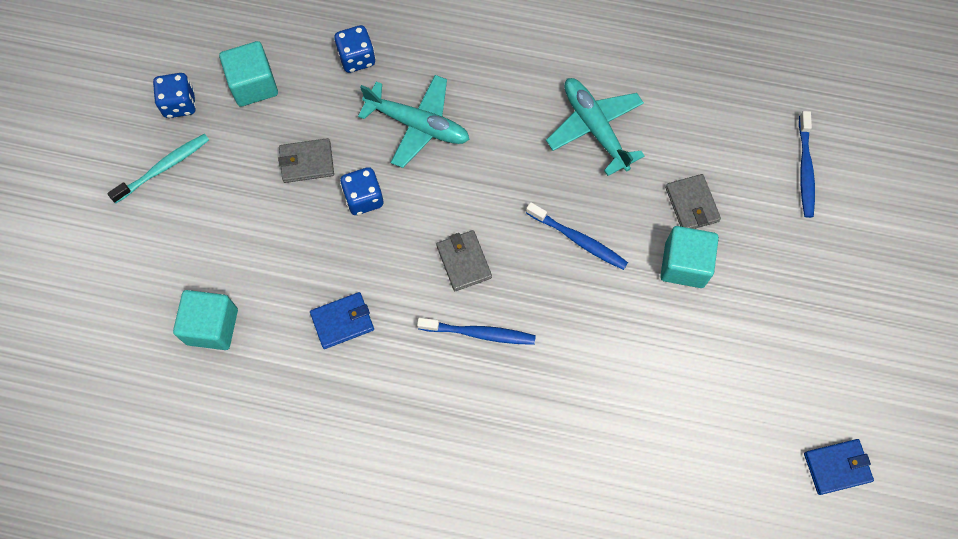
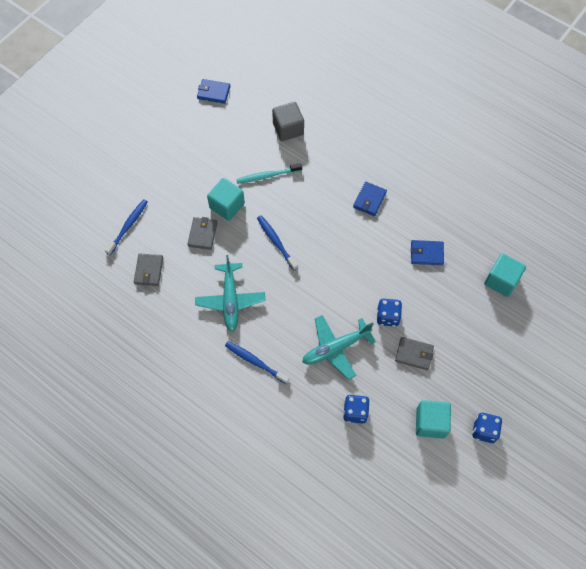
camera: 155 degrees left, 5 degrees down
(164, 168) = (506, 389): turquoise toothbrush -> turquoise toothbrush (267, 176)
(418, 125) = (335, 348): turquoise plane -> turquoise plane turned 75 degrees counterclockwise
(464, 262) = (345, 257): grey wallet -> grey wallet (149, 270)
(469, 375) = (369, 200): none -> blue wallet
(479, 333) = (354, 217): blue toothbrush -> blue toothbrush (255, 362)
(668, 451) = (288, 129): none -> grey cube

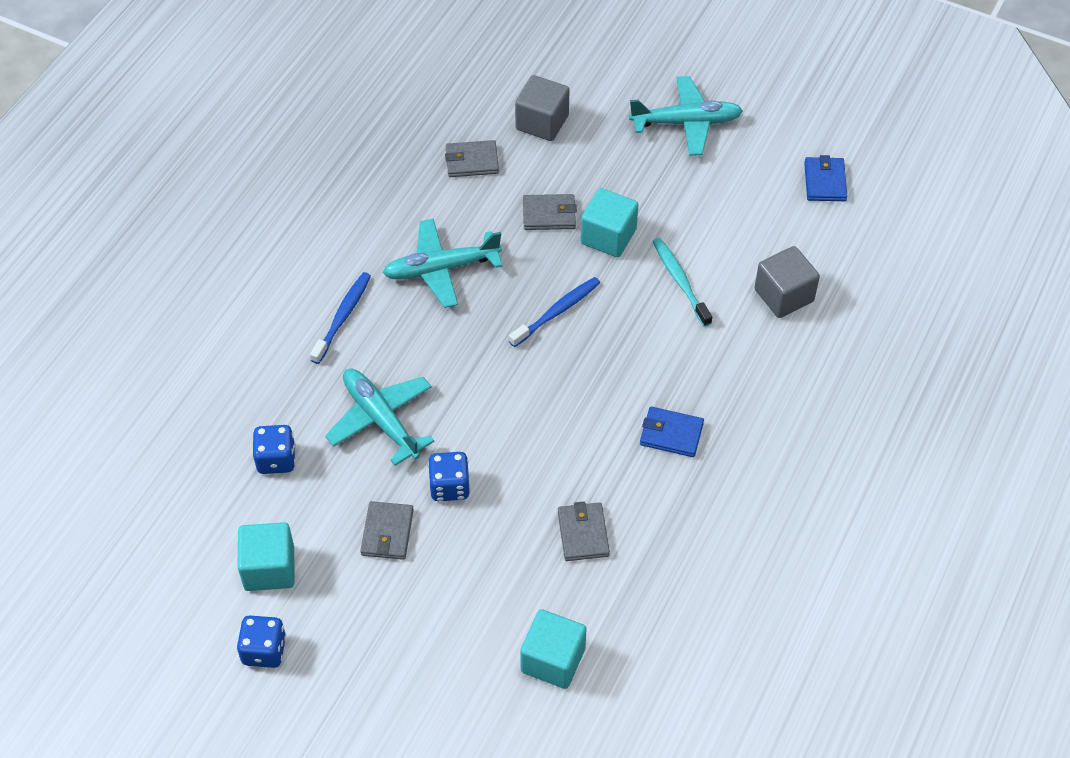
camera: 80 degrees right, 10 degrees down
(128, 226) = (542, 122): blue toothbrush -> grey cube
(151, 150) = (686, 122): none -> turquoise plane
(426, 253) = (583, 533): blue wallet -> grey wallet

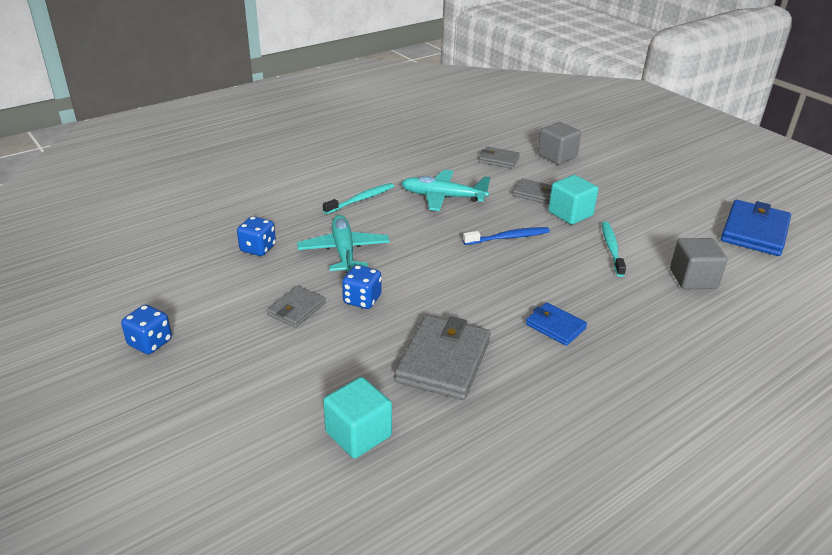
camera: 25 degrees right, 20 degrees down
(269, 568) = (199, 300): turquoise cube -> none
(342, 317) = (361, 199): blue toothbrush -> turquoise toothbrush
(583, 533) = (443, 361): grey wallet -> grey wallet, size x1.80
(686, 122) = (659, 180): turquoise plane -> none
(825, 182) = (754, 231): blue wallet -> blue wallet, size x1.80

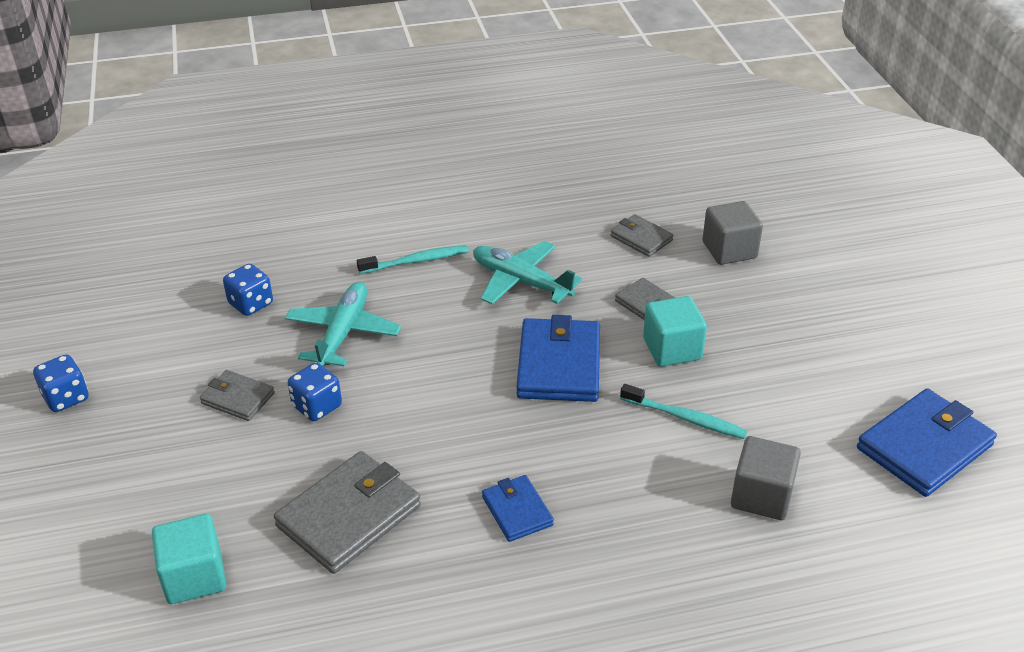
camera: 25 degrees right, 5 degrees up
(296, 309) = (238, 398): grey wallet -> grey wallet turned 60 degrees clockwise
(508, 237) = (559, 365): blue toothbrush -> blue wallet
(611, 248) = (685, 418): turquoise toothbrush -> turquoise toothbrush turned 90 degrees clockwise

